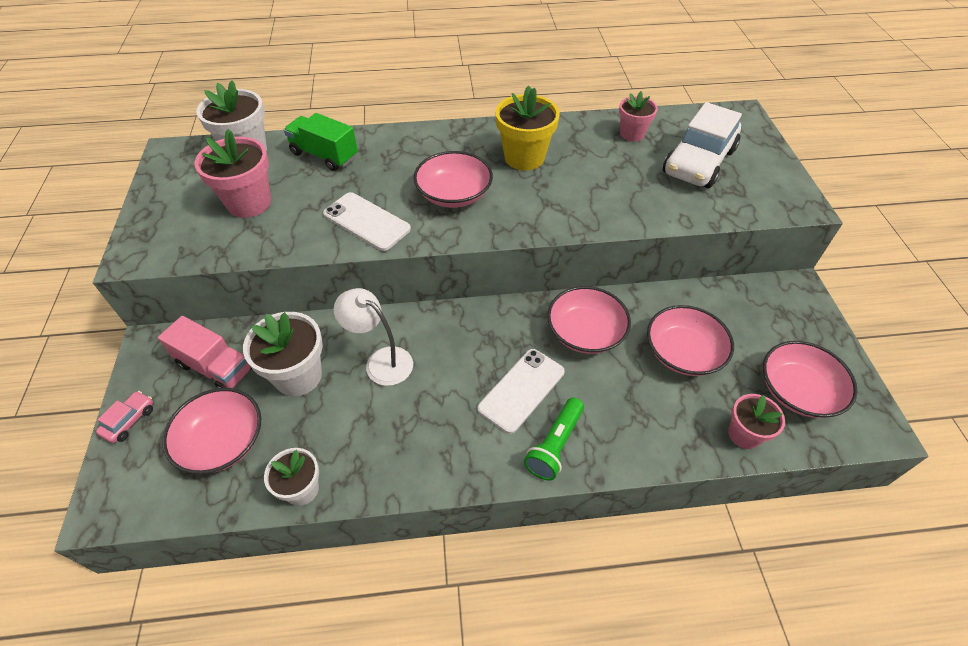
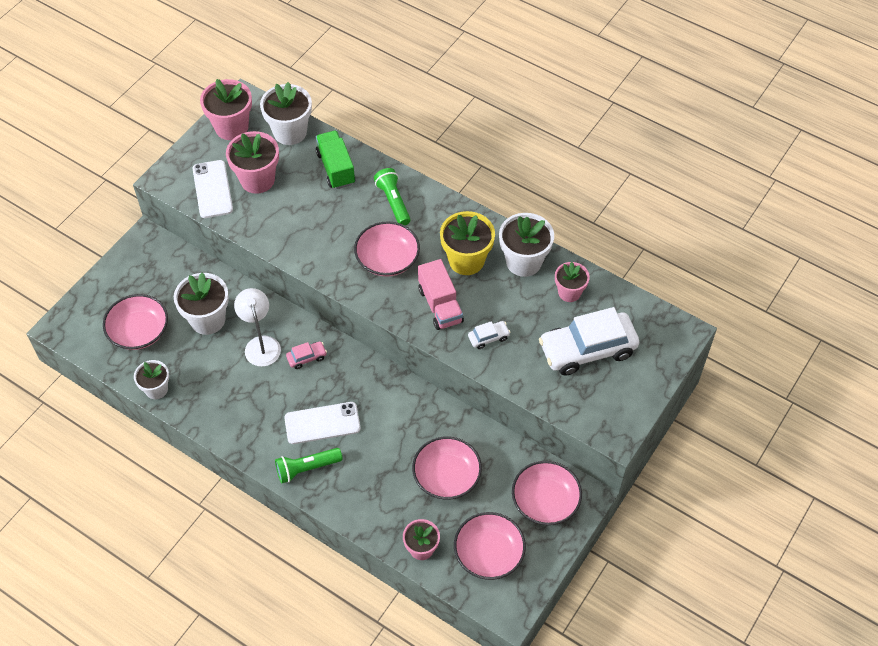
camera: 40 degrees right, 5 degrees up
(129, 421) = (103, 283): pink car -> pink car (307, 357)
(176, 177) = (231, 127): none -> pink flower pot
(215, 367) = (169, 280): pink truck -> pink truck (440, 305)
(366, 221) = (313, 243): white phone -> white phone (212, 189)
(409, 152) = (393, 202): none -> green flashlight
(571, 134) = (523, 262): none -> white flower pot
(585, 332) = (400, 417): pink bowl -> pink bowl (545, 501)
(615, 199) = (488, 337): none -> white car

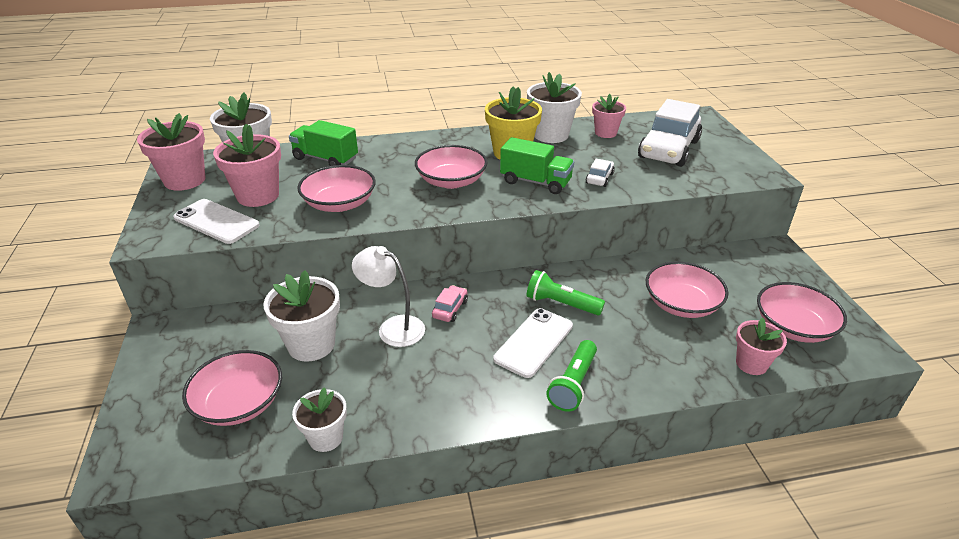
camera: 45 degrees left, 20 degrees down
(393, 202) = (404, 153): green flashlight -> green flashlight (561, 304)
(440, 305) = (535, 182): pink truck -> green truck
(545, 501) = (762, 269): pink bowl -> pink bowl (339, 203)

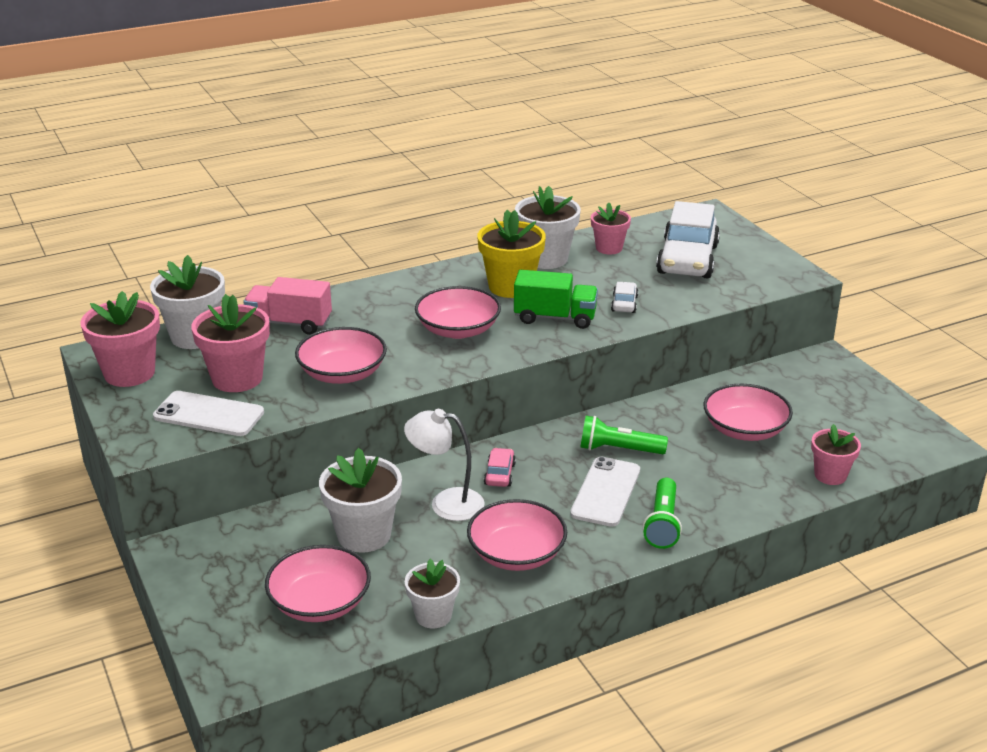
camera: 15 degrees left, 5 degrees down
(325, 159) = (289, 323): green truck -> pink truck
(793, 327) = (862, 434): pink bowl -> pink bowl (516, 554)

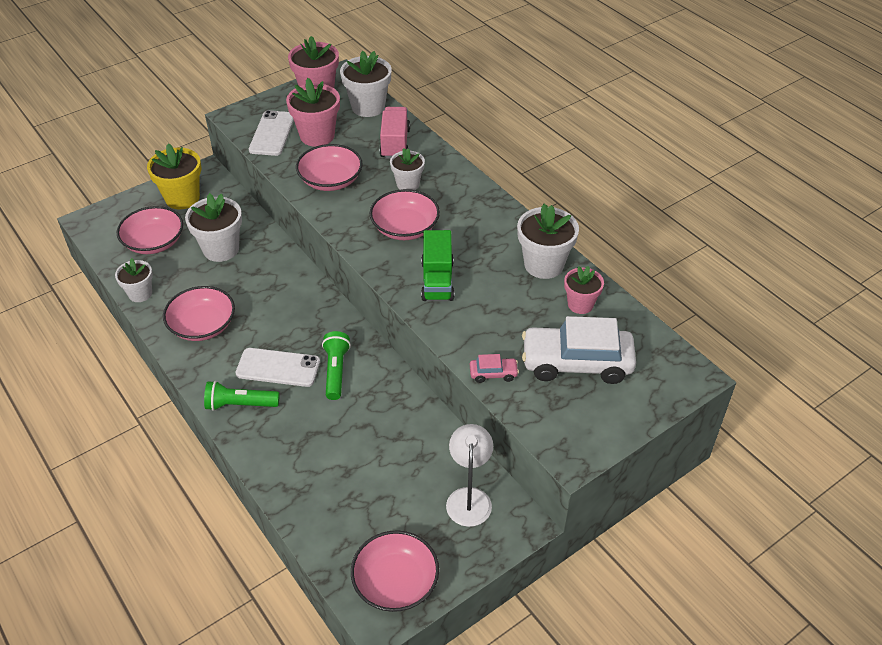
camera: 80 degrees right, 15 degrees up
(377, 321) = (408, 184): none -> white flower pot
(446, 503) = (258, 282): white lamp -> white lamp (469, 498)
(499, 474) = (295, 305): pink car -> pink car (493, 373)
(511, 287) = (484, 248): yellow flower pot -> yellow flower pot (182, 198)
(624, 304) = (473, 322): white car -> none
(745, 429) = (378, 455): pink bowl -> pink bowl (395, 582)
(830, 475) = (315, 519): pink flower pot -> none

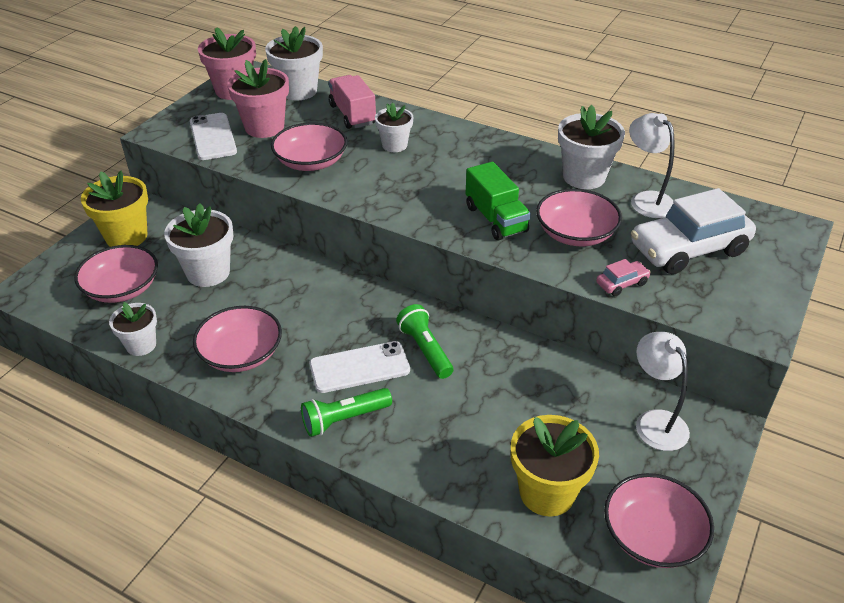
camera: 25 degrees left, 5 degrees down
(343, 518) = (547, 492): none -> yellow flower pot
(405, 228) = (423, 183): pink bowl -> pink bowl (575, 233)
(580, 304) = (646, 200): pink flower pot -> white lamp

